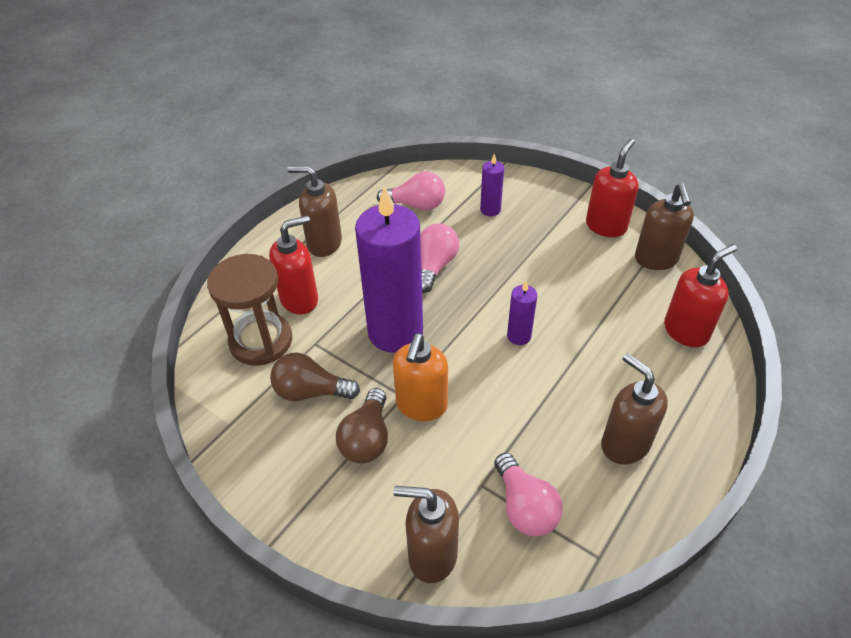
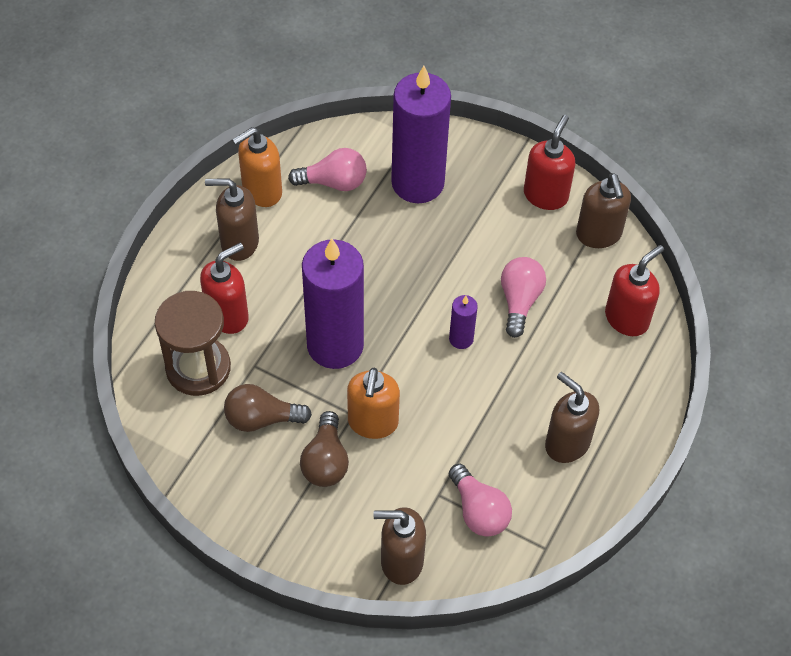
camera: 10 degrees left, 10 degrees up
(352, 207) = (261, 191): none -> orange soap dispenser
(435, 266) = (366, 262): pink light bulb -> pink light bulb (519, 301)
(490, 210) = (417, 183): purple candle -> purple candle, size x2.31

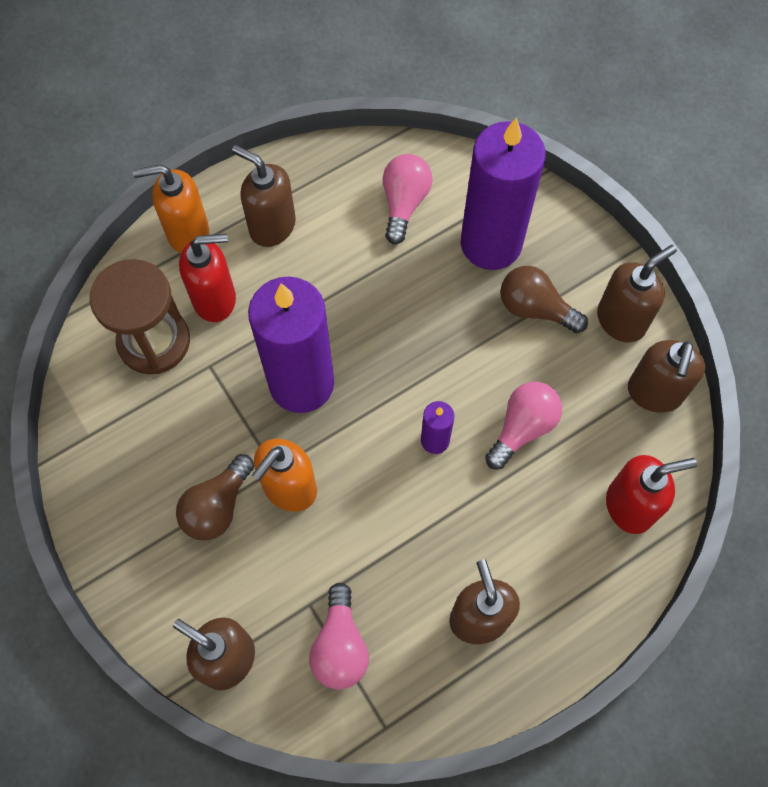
camera: 30 degrees right, 10 degrees up
(261, 191) = (326, 181): orange soap dispenser -> orange soap dispenser (187, 233)
(262, 418) = (183, 427): brown light bulb -> brown light bulb (535, 309)
(333, 182) = (404, 204): pink light bulb -> pink light bulb turned 105 degrees counterclockwise
(546, 195) = (621, 320): red soap dispenser -> brown soap dispenser

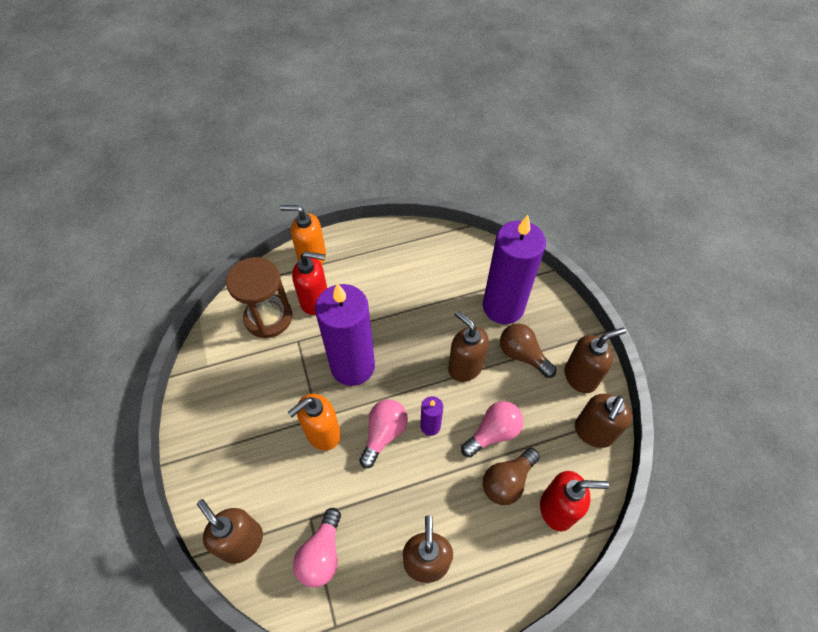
camera: 15 degrees right, 10 degrees down
(217, 506) = (272, 433): brown light bulb -> brown light bulb (507, 481)
(272, 226) = (365, 265): brown soap dispenser -> brown soap dispenser (465, 367)
(404, 204) = (453, 270): pink light bulb -> pink light bulb (384, 434)

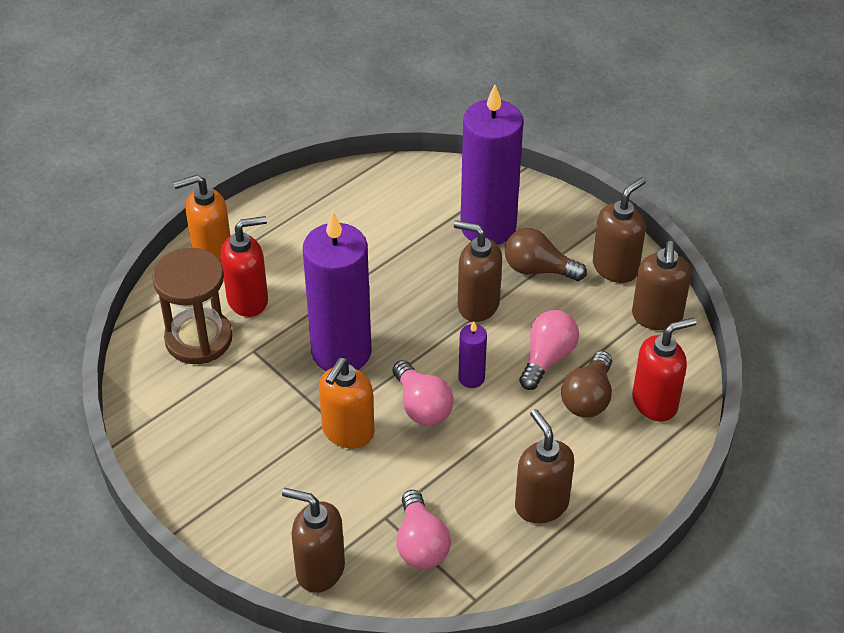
camera: 25 degrees left, 10 degrees down
(384, 434) = (421, 406): pink light bulb -> pink light bulb turned 150 degrees clockwise

